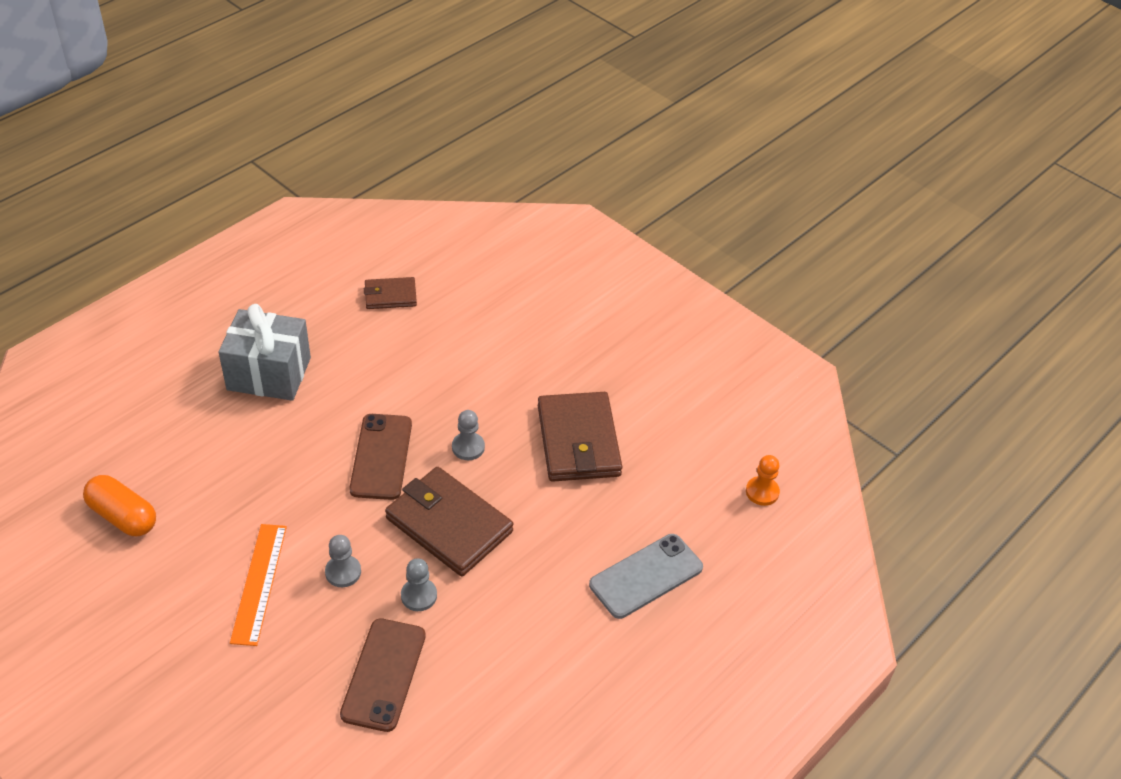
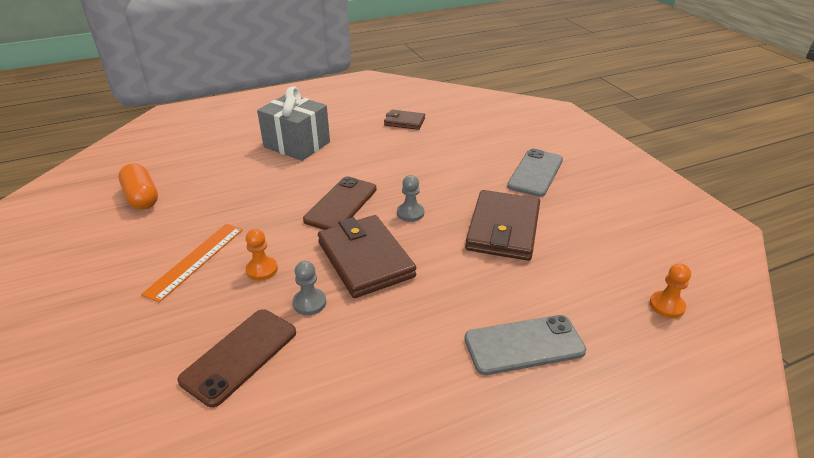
camera: 25 degrees right, 10 degrees down
(343, 572) = (262, 270): grey pawn -> orange pawn
(585, 346) = (535, 173): none -> grey phone

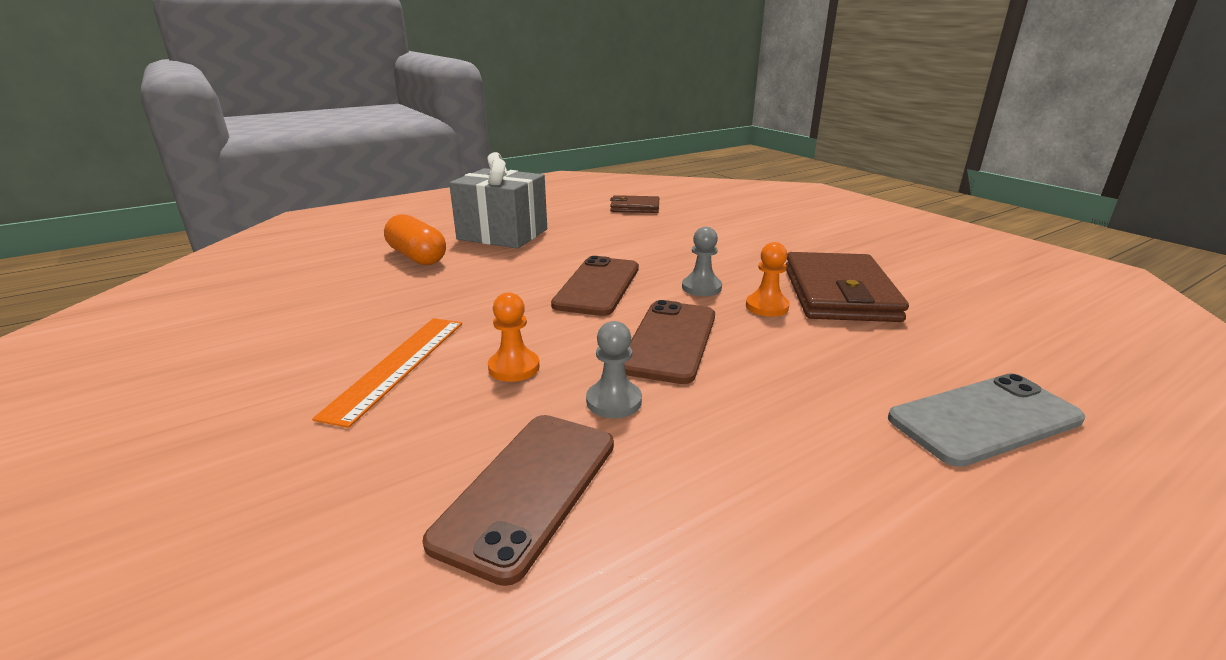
camera: 10 degrees left, 10 degrees down
(142, 197) = (285, 301): orange capsule -> orange capsule (417, 257)
(365, 259) = (670, 341): brown wallet -> brown phone
(535, 173) = (833, 240): grey phone -> none
(666, 305) = (1128, 352): orange pawn -> orange pawn (767, 307)

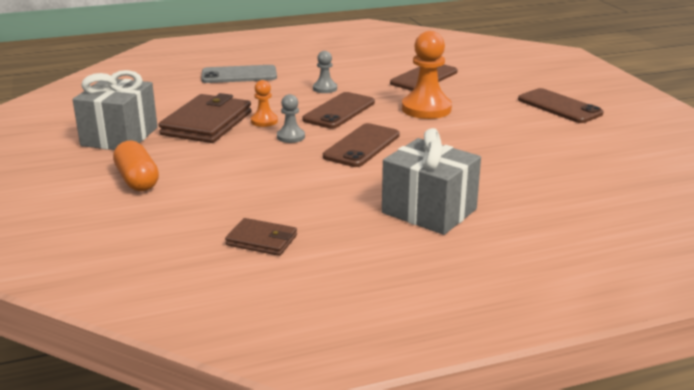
camera: 165 degrees left, 0 degrees up
(218, 415) = (559, 106): none -> brown phone
(397, 366) = (486, 115): orange ruler -> none
(417, 257) = (507, 190): orange capsule -> orange capsule (137, 180)
(514, 367) = (426, 109): orange pawn -> orange pawn, size x1.91
(614, 401) = (383, 93): grey pawn -> grey pawn (325, 88)
(907, 264) = (119, 136): none -> grey gift

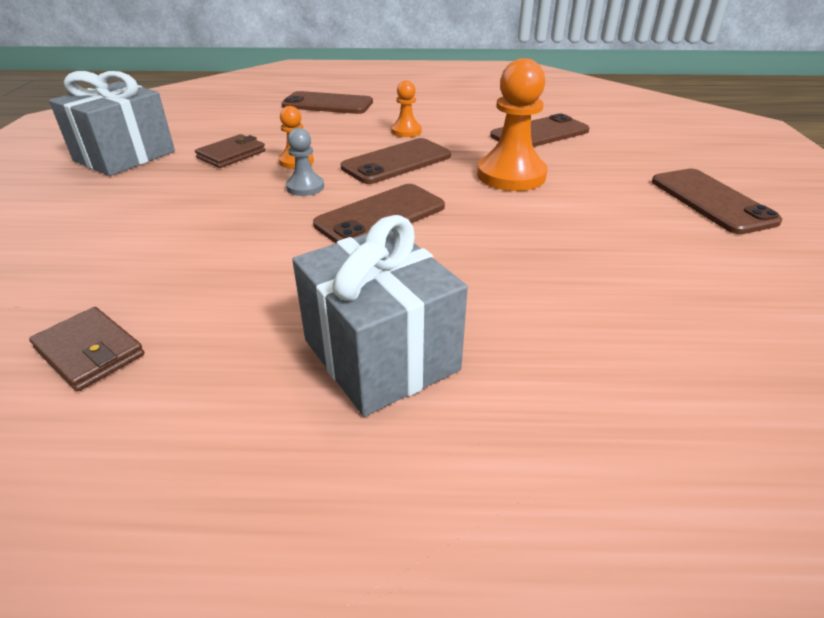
camera: 20 degrees right, 10 degrees up
(137, 180) = (69, 216): orange capsule -> none
(207, 123) = (231, 154): brown wallet -> brown wallet, size x0.54
(239, 75) = (327, 104): grey phone -> brown phone
(325, 88) = (406, 131): grey pawn -> orange pawn

